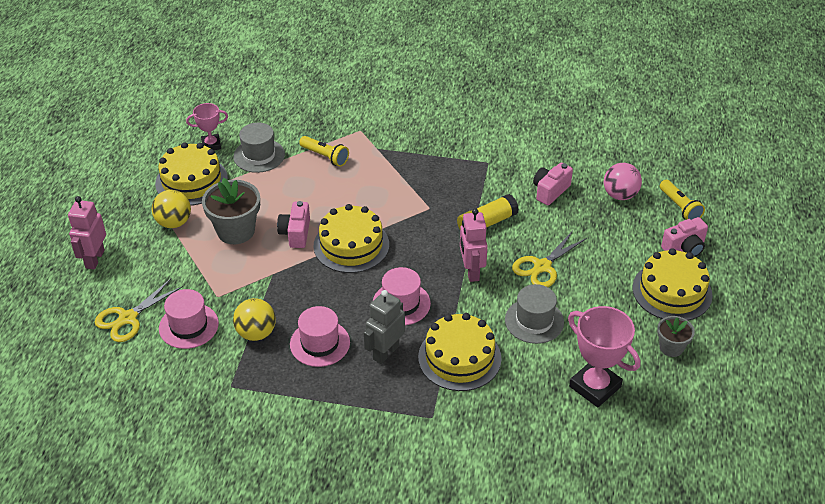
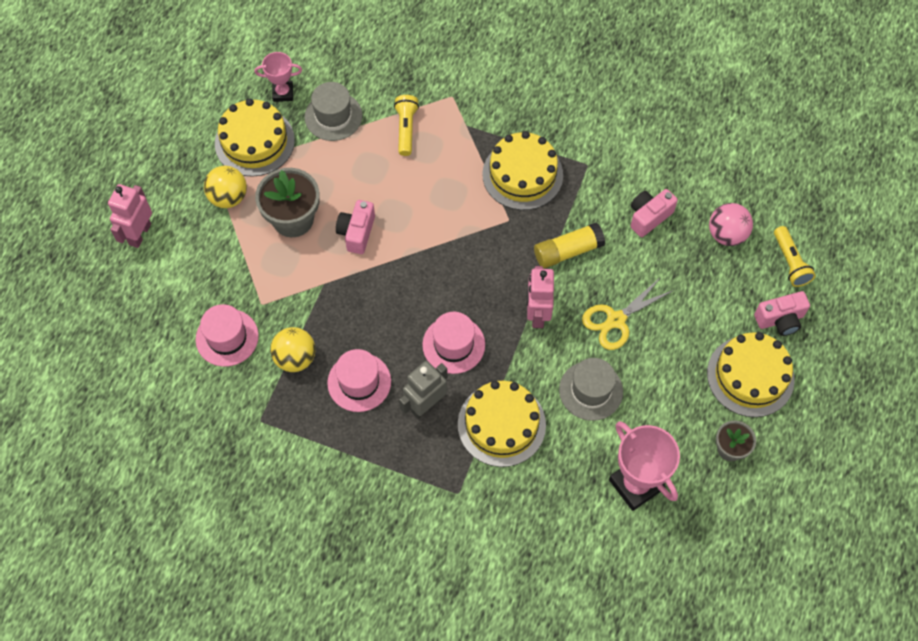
camera: 10 degrees right, 20 degrees up
(128, 318) = (166, 317): yellow scissors -> none
(325, 157) = (406, 129): yellow flashlight -> yellow flashlight turned 135 degrees counterclockwise
(351, 245) = (414, 258): yellow cake -> yellow cake (522, 174)

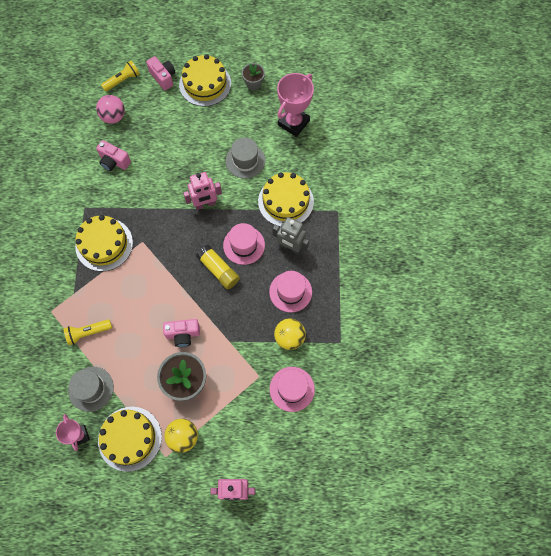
camera: 110 degrees left, 5 degrees up
(568, 251) = (154, 200): yellow glue stick -> yellow glue stick (218, 270)
(616, 320) = (194, 160): yellow scissors -> none

